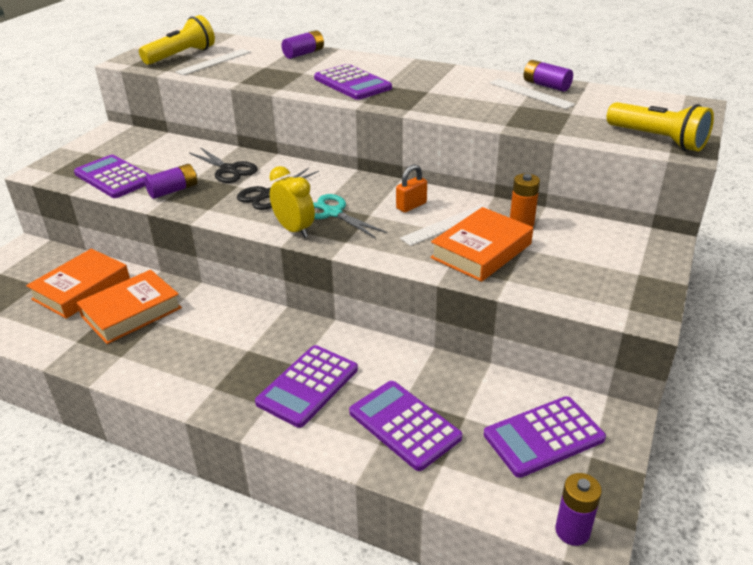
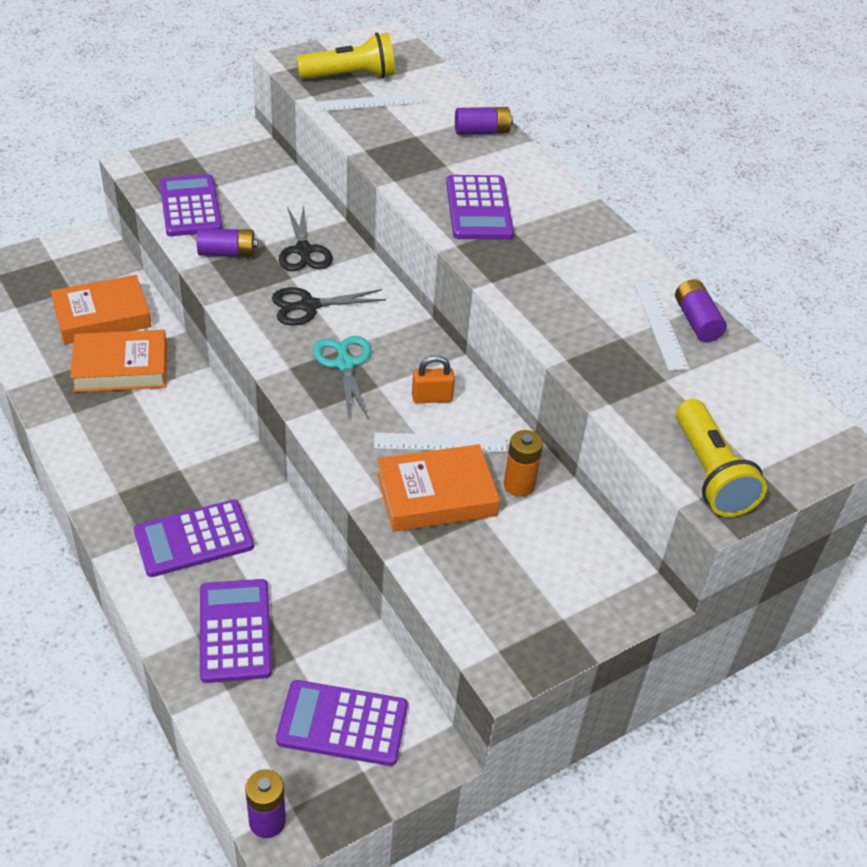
camera: 30 degrees right, 10 degrees up
(294, 230) = (287, 366): yellow clock -> none

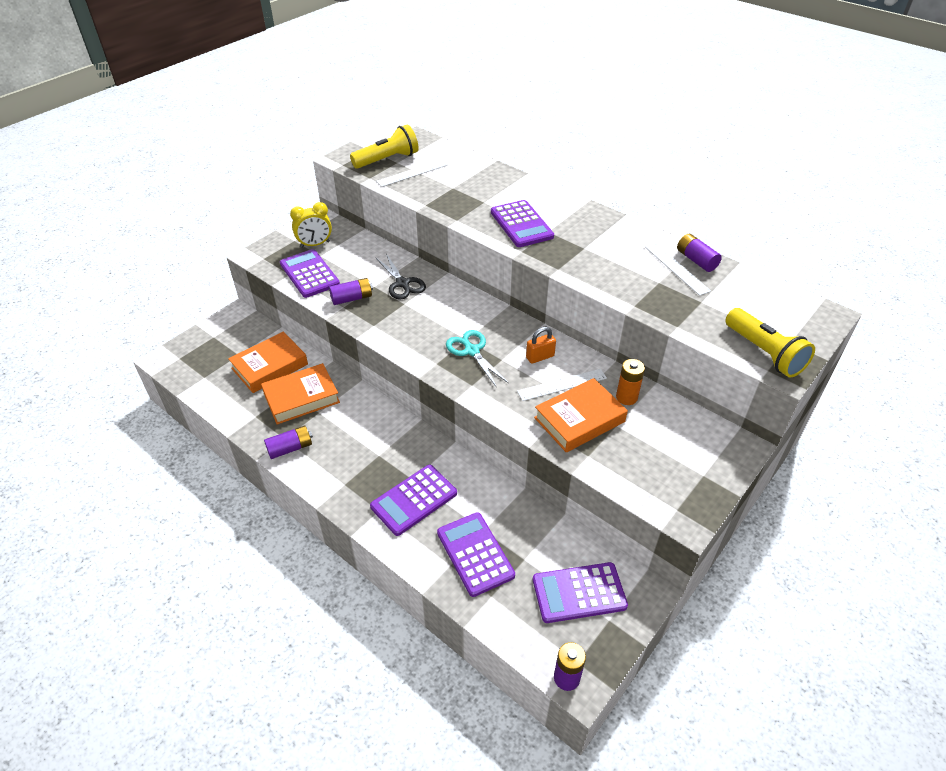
camera: 15 degrees left, 0 degrees up
(218, 169) = (315, 244): none -> yellow clock
(308, 306) = (426, 319): black scissors -> none
(482, 131) = (493, 175): purple battery -> purple battery (290, 448)

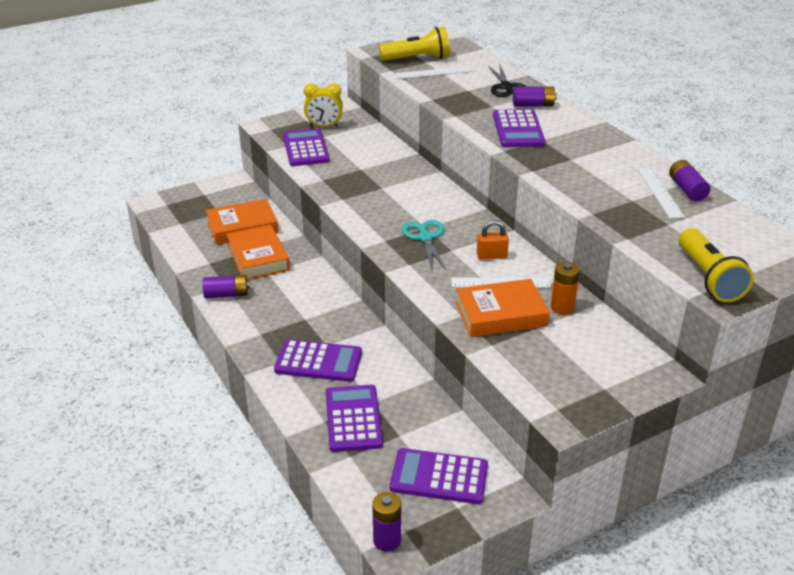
camera: 20 degrees right, 10 degrees down
(301, 398) = (258, 258): orange book -> orange book turned 75 degrees clockwise
(352, 298) = (334, 174): purple battery -> purple battery (533, 105)
(402, 284) = (389, 172): black scissors -> black scissors (506, 87)
(414, 500) = (318, 361): purple calculator -> purple calculator turned 150 degrees counterclockwise

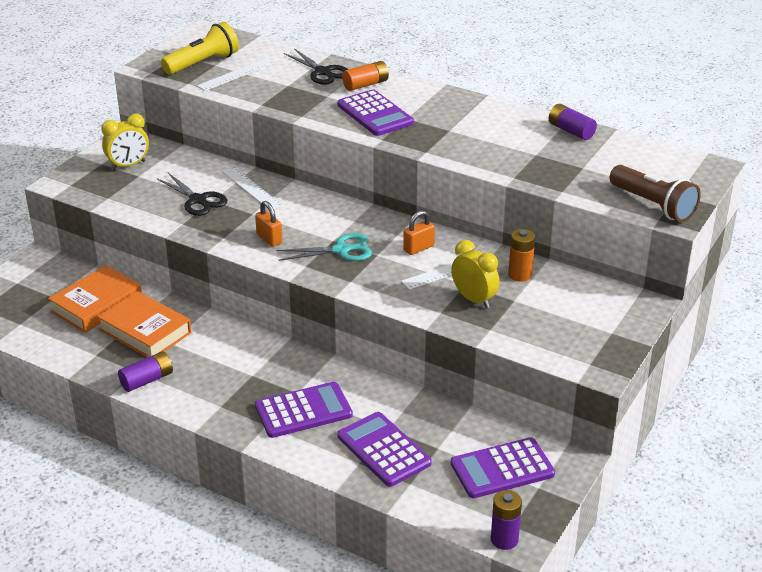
camera: 30 degrees left, 0 degrees up
(305, 148) = (131, 195): purple calculator -> none
(350, 166) = (198, 200): none -> black scissors
(376, 211) = (269, 239): none -> orange padlock
(425, 237) = (341, 250): turquoise scissors -> turquoise scissors turned 120 degrees clockwise
(500, 314) = (474, 299): orange book -> yellow clock
(533, 105) = (366, 84): purple battery -> orange battery
(660, 192) = (551, 140): white ruler -> white ruler (251, 188)
(708, 278) = (653, 205): yellow flashlight -> brown flashlight

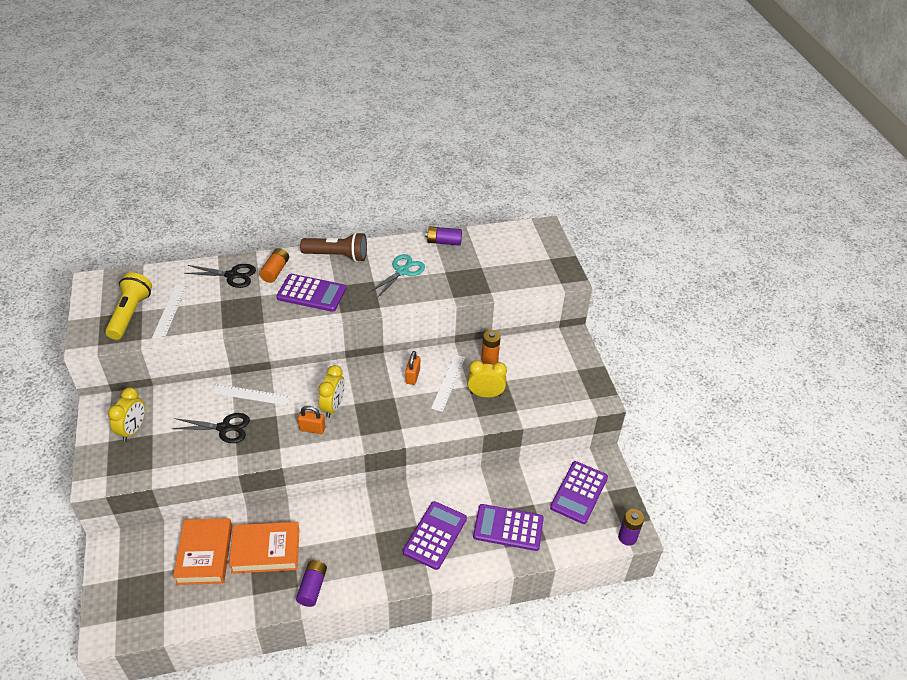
camera: 45 degrees left, 10 degrees up
(310, 233) = (333, 407): none -> yellow clock
(341, 250) = (369, 408): turquoise scissors -> turquoise scissors (402, 271)
(653, 205) = (547, 274): brown flashlight -> brown flashlight (337, 256)

